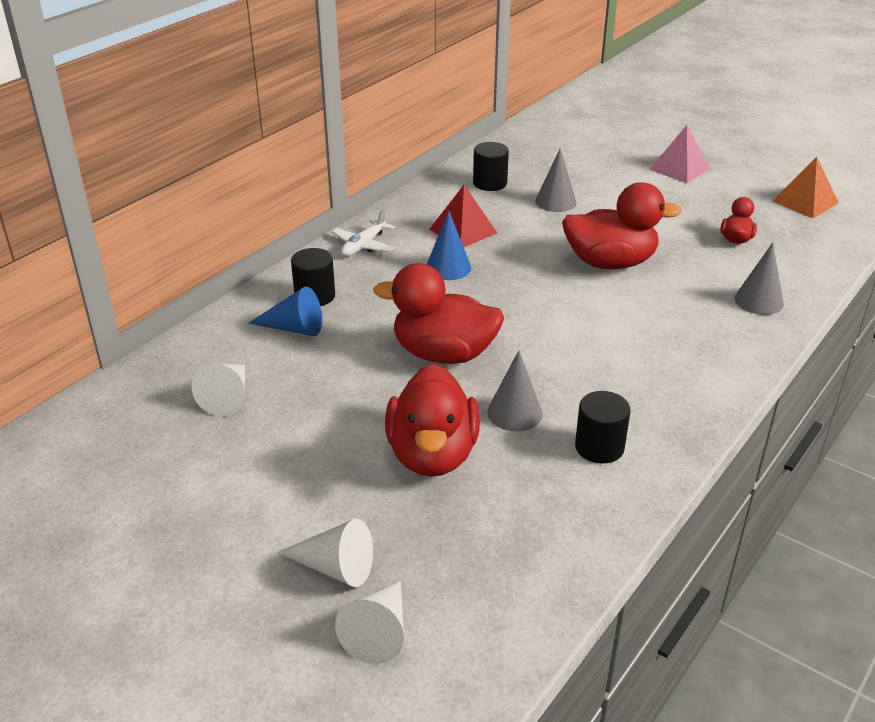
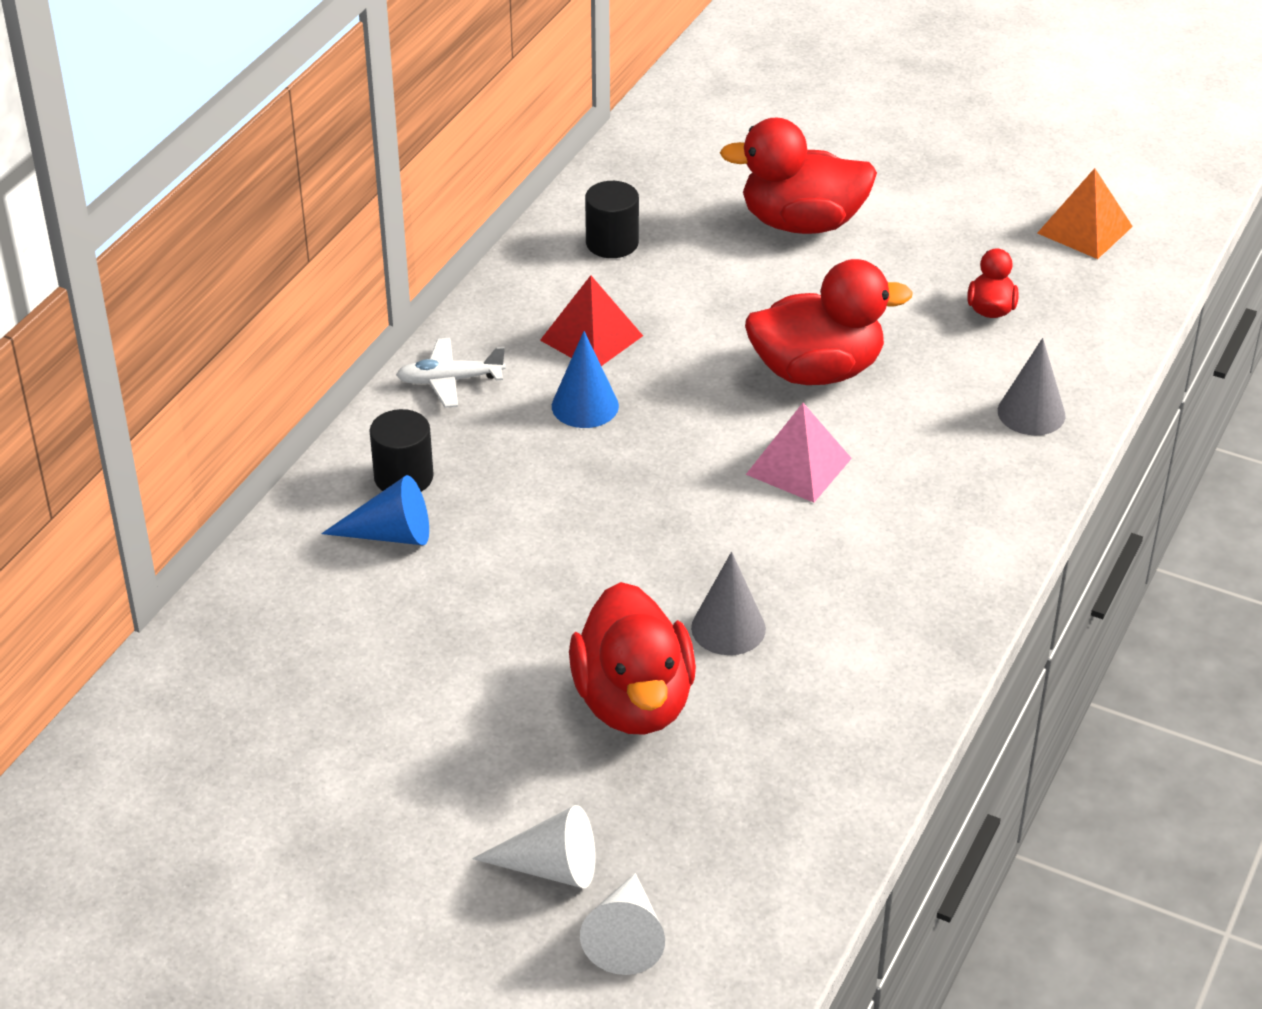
camera: 10 degrees left, 5 degrees up
(228, 397) = (333, 653): white cone -> none
(363, 245) = (450, 380): white plane -> white plane turned 60 degrees clockwise
(443, 354) = (612, 550): red duck -> red duck (801, 223)
(555, 201) = (718, 268): grey cone -> none
(599, 447) = (847, 664): black cylinder -> none
(679, 168) = (895, 184): pink pyramid -> pink pyramid (799, 466)

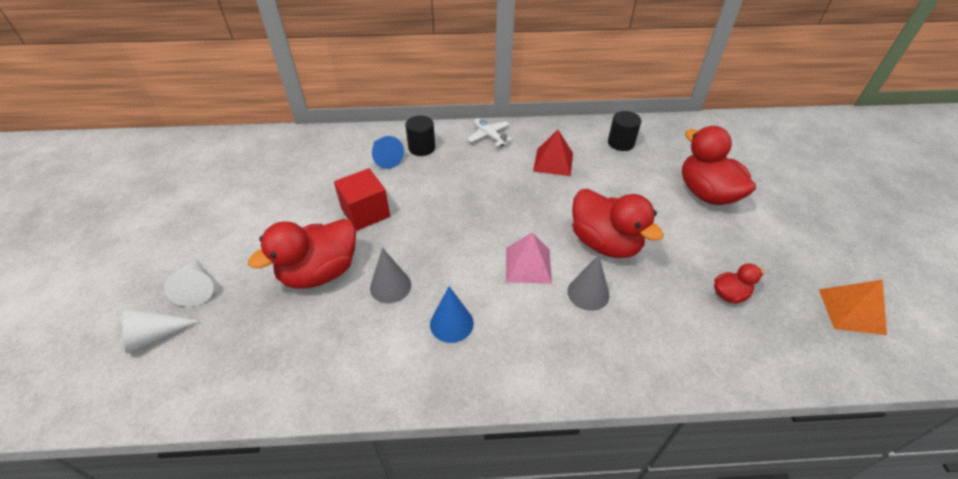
camera: 60 degrees right, 5 degrees up
(528, 606) = (365, 213): none -> red cube
(585, 406) = (507, 177): blue cone -> blue cone (451, 323)
(1031, 413) = (662, 351): grey cone -> grey cone (588, 293)

